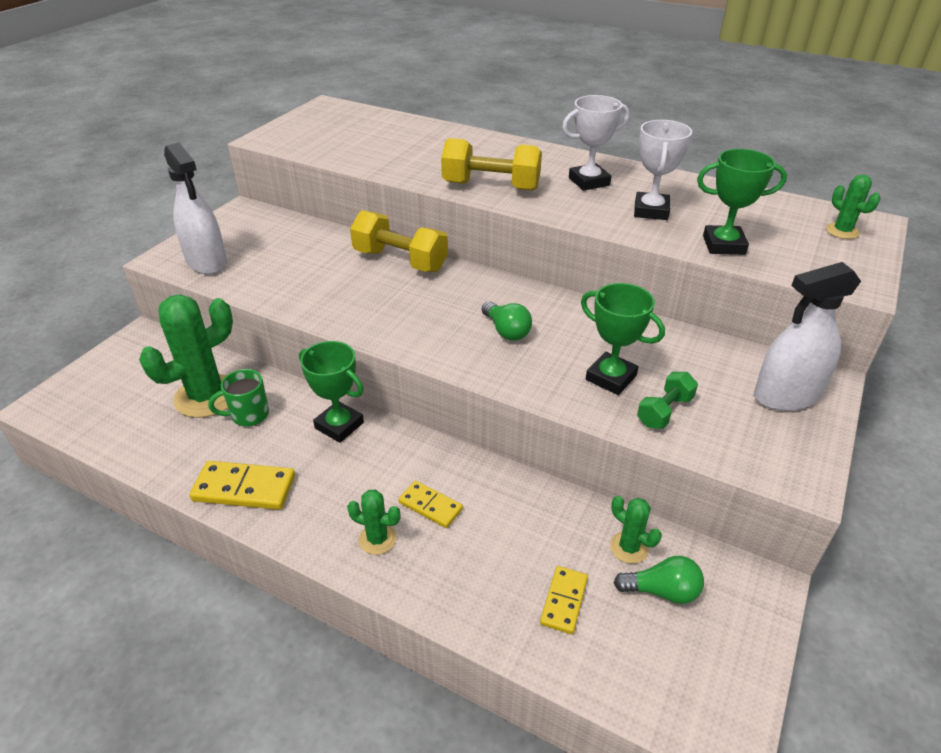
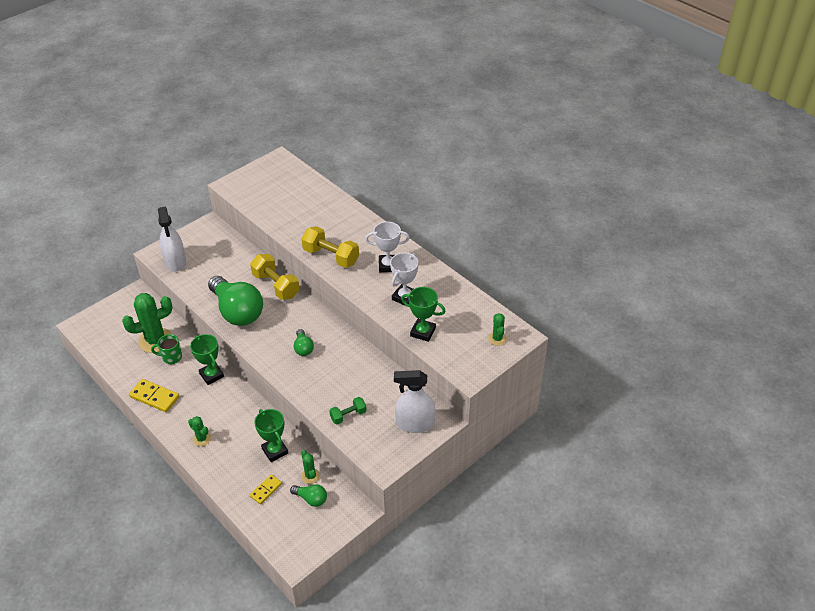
camera: 20 degrees right, 5 degrees up
(356, 305) = (237, 311): none -> green light bulb
(430, 506) = (233, 430): yellow domino -> none
(611, 377) = (336, 390): green trophy -> green trophy (275, 451)

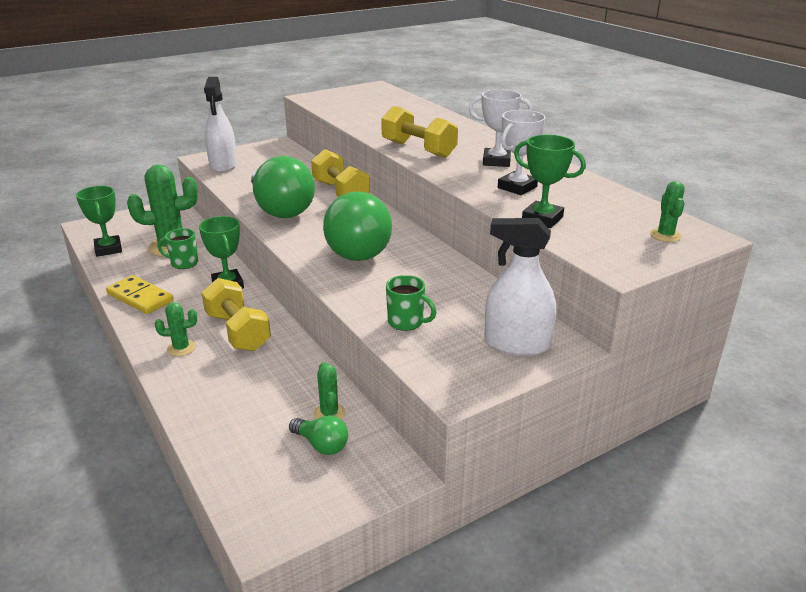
camera: 10 degrees right, 15 degrees down
(201, 439) = (181, 348): green cactus -> green cactus turned 60 degrees counterclockwise
(234, 418) = (238, 331): none -> yellow dumbbell
(266, 490) = (251, 422): yellow domino -> none
(275, 451) = (284, 375): green trophy -> green trophy (108, 249)
(303, 348) = (358, 248): green light bulb -> green light bulb, size x2.23
(348, 415) = (406, 322): green dumbbell -> green mug

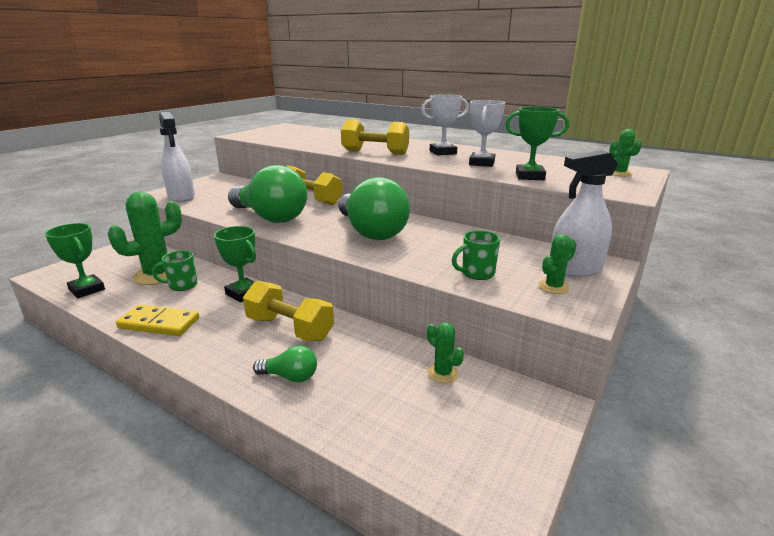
camera: 25 degrees left, 5 degrees down
(181, 348) = (244, 357): green cactus -> green cactus (553, 287)
(321, 445) = (464, 402): green light bulb -> green light bulb (290, 377)
(406, 322) = (476, 273): green mug -> green mug turned 150 degrees clockwise

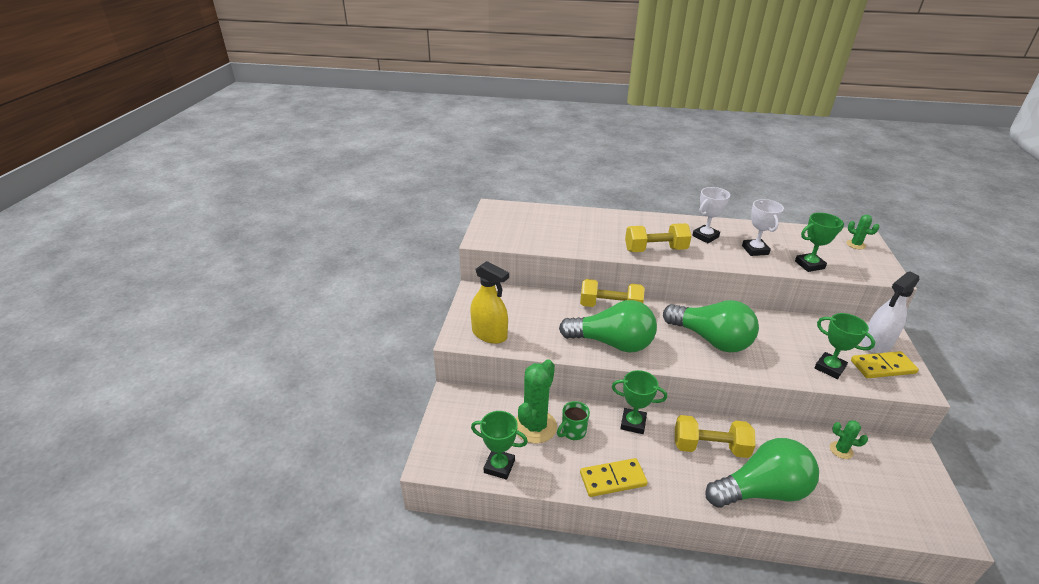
camera: 25 degrees left, 10 degrees up
(181, 197) = (489, 334): white spray bottle -> yellow spray bottle
(290, 377) = (762, 491): green light bulb -> green light bulb, size x2.23
(476, 273) = (829, 368): green mug -> green trophy
(553, 287) = (882, 367): green cactus -> yellow domino

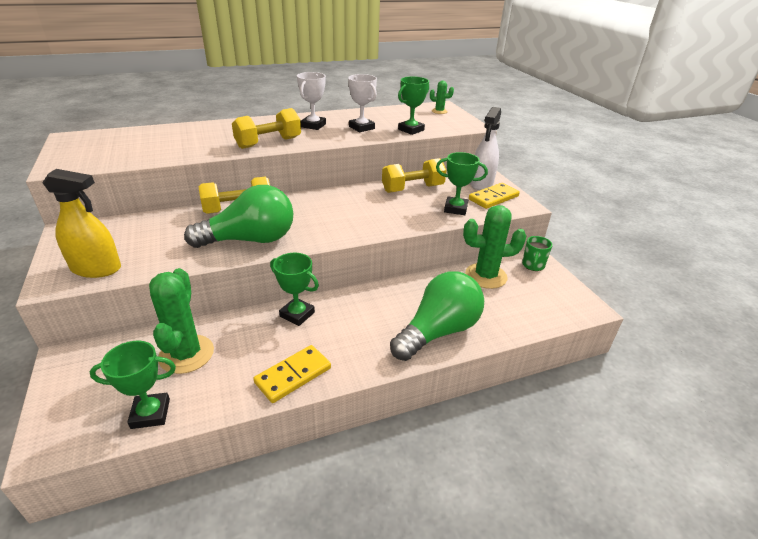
camera: 30 degrees left, 0 degrees up
(573, 432) = (234, 344): green mug -> green mug (533, 265)
(633, 423) = (297, 314): green trophy -> green trophy turned 45 degrees clockwise
(710, 447) = (379, 311): yellow dumbbell -> yellow dumbbell (412, 189)
(711, 340) = (348, 213): green light bulb -> none
(841, 450) = (486, 276): green cactus -> green cactus, size x2.05

